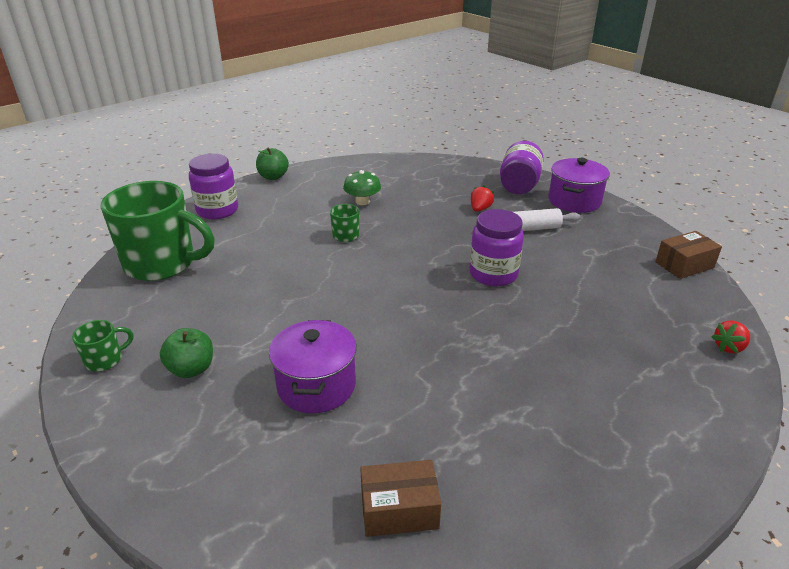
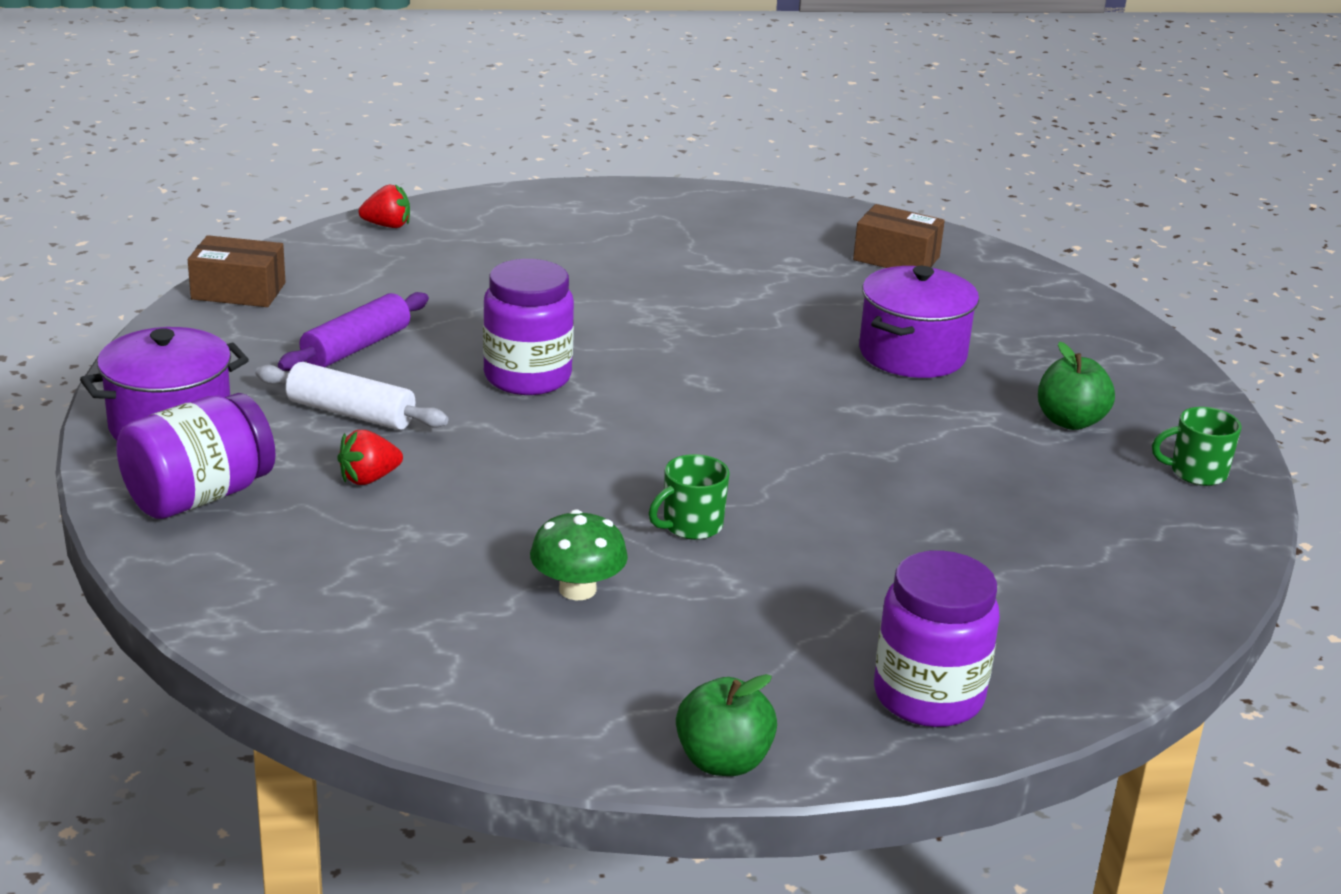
camera: 150 degrees left, 5 degrees down
(162, 264) = (1089, 599): green mug -> none
(583, 258) = (356, 347): none -> purple rolling pin

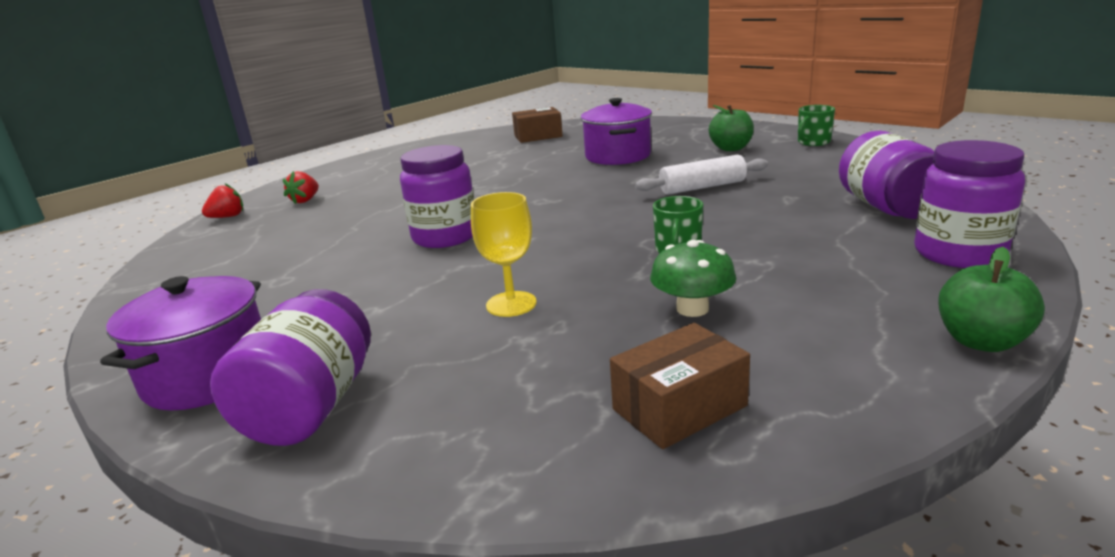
camera: 35 degrees left, 5 degrees down
(238, 291) = (156, 281): brown box -> brown box (679, 407)
(351, 413) = (357, 301): white rolling pin -> white rolling pin (702, 187)
(356, 347) = (301, 270): purple rolling pin -> none
(369, 479) = (436, 326): red strawberry -> red strawberry (305, 200)
(454, 492) = (511, 304): none -> yellow goblet
(1010, 611) = (888, 208): none -> purple jar

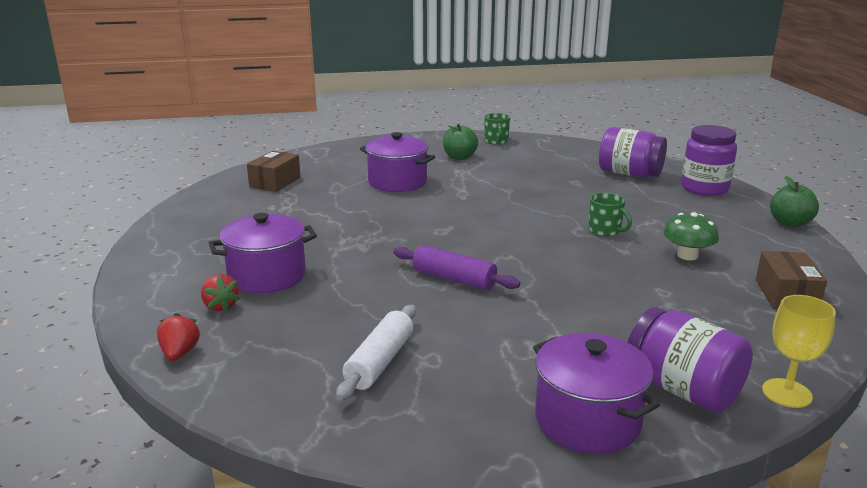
camera: 55 degrees left, 0 degrees up
(368, 192) = (267, 276): none -> purple pot
(445, 237) = (454, 279): purple jar -> purple rolling pin
(511, 304) = (614, 294): yellow goblet -> yellow goblet (787, 393)
(702, 187) = (515, 189): white rolling pin -> white rolling pin (379, 362)

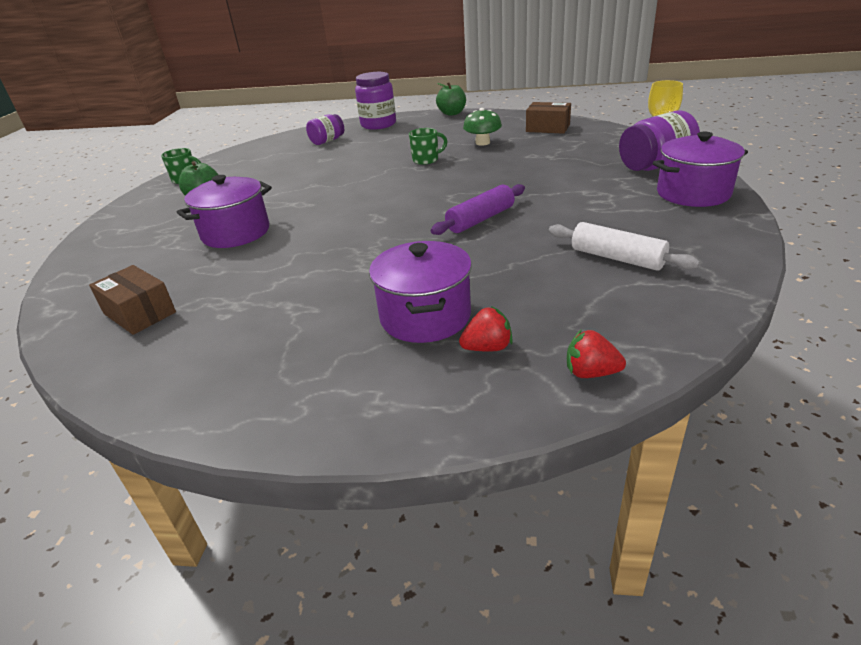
camera: 70 degrees left, 10 degrees up
(629, 174) = (327, 141): purple jar -> purple jar, size x0.63

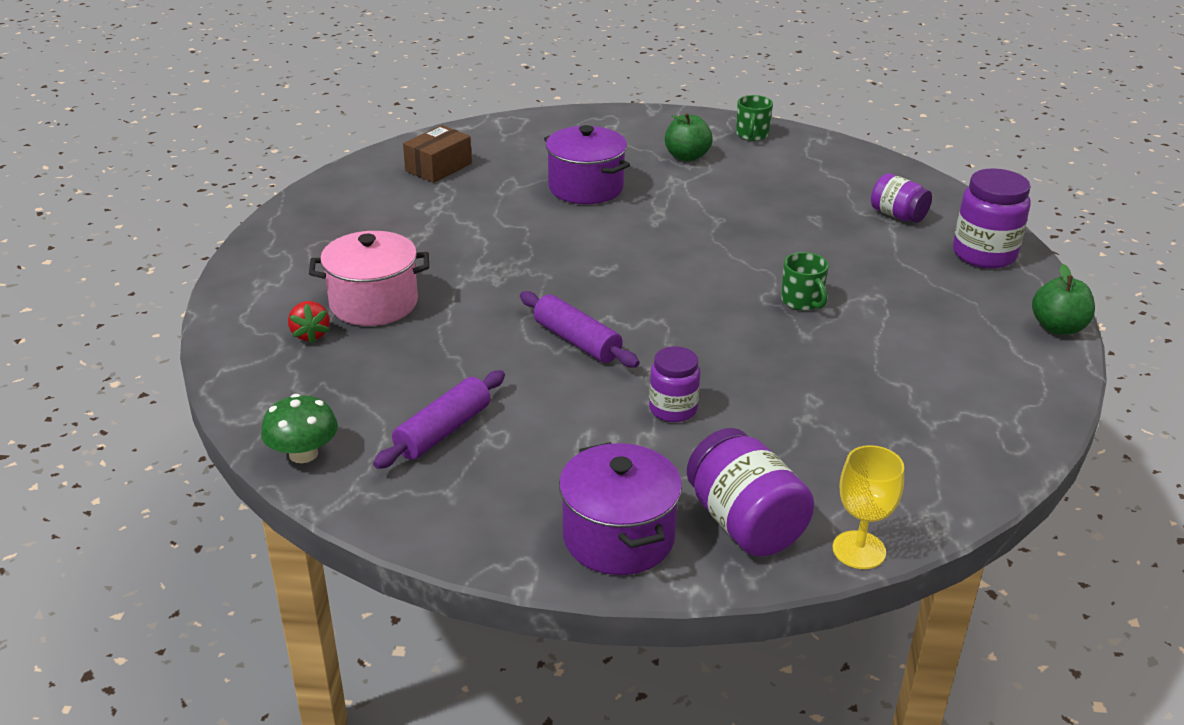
camera: 85 degrees right, 0 degrees up
(425, 316) = (374, 303): purple pot -> pink pot
(482, 143) = (880, 354): green mushroom -> green mushroom (303, 454)
(547, 128) = (962, 430): brown box -> none
(555, 186) = (673, 409): none -> purple jar
(591, 373) = (250, 385): red strawberry -> none
(617, 258) = (443, 431): white rolling pin -> purple rolling pin

